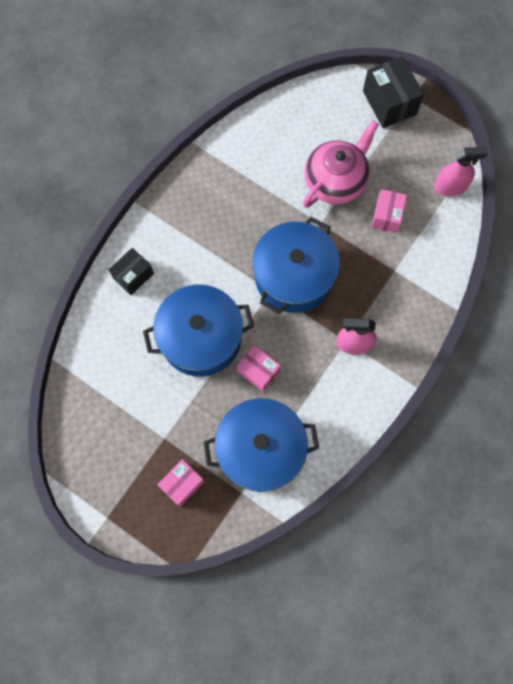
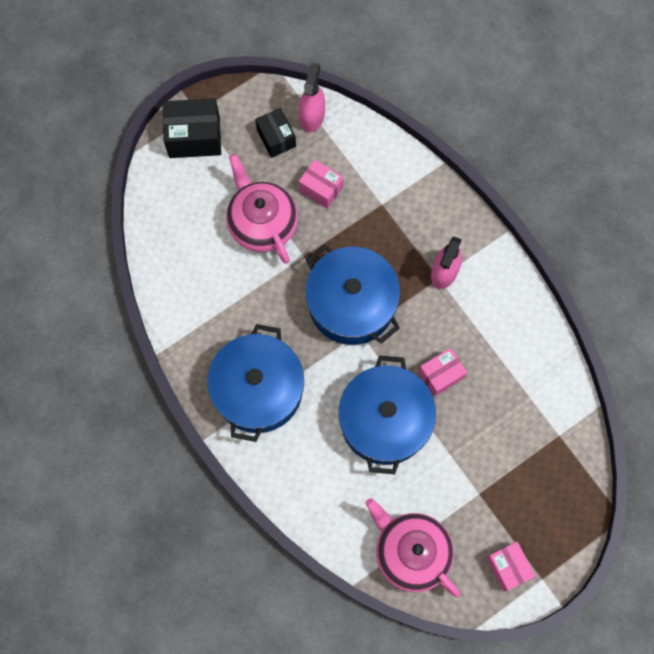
camera: 70 degrees left, 0 degrees up
(95, 397) = (411, 552): none -> pink teapot
(133, 276) = (289, 469): black box -> black box (276, 138)
(182, 484) = (532, 491): pink box -> pink box (508, 567)
(261, 449) = (522, 401): blue pot -> blue pot (258, 390)

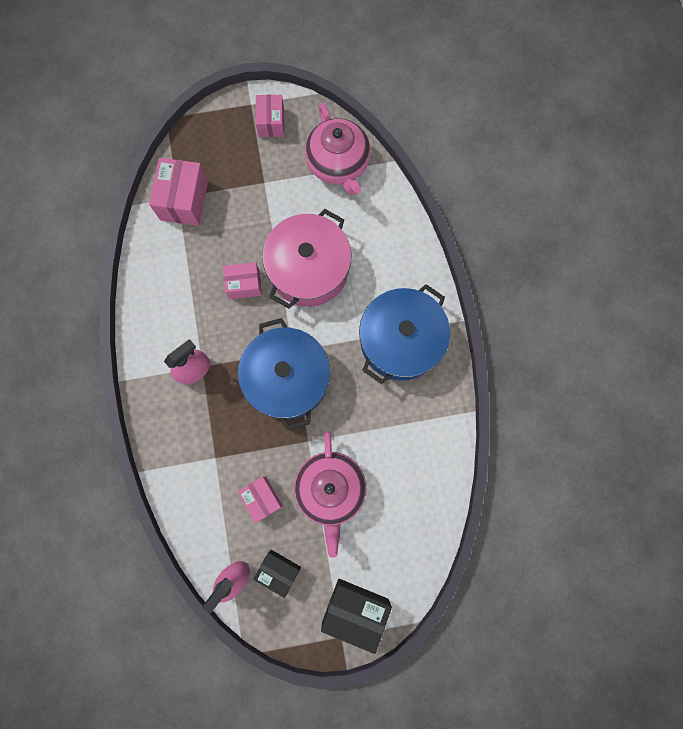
camera: 155 degrees left, 5 degrees up
(276, 138) = (279, 571): black box -> black box turned 60 degrees counterclockwise
(385, 421) = (308, 269): blue pot -> pink pot
(550, 434) = (184, 200): none -> pink box

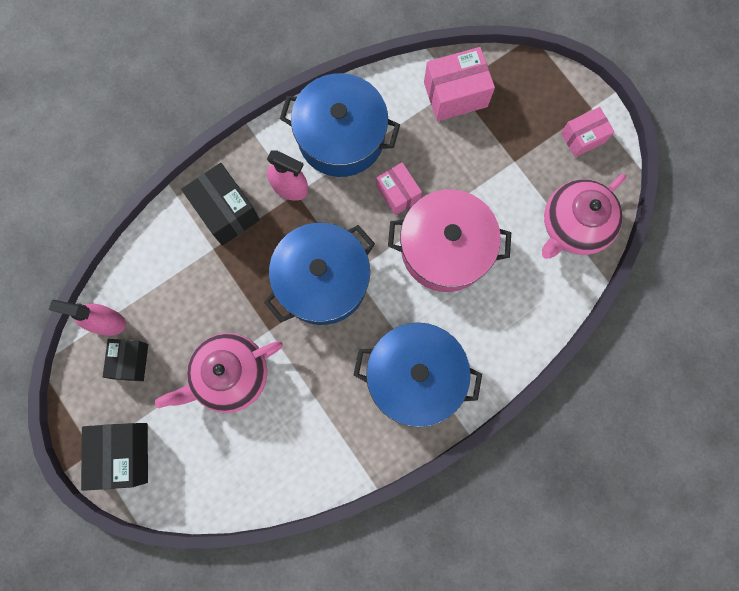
camera: 65 degrees right, 0 degrees up
(172, 308) = (341, 137): none -> blue pot
(187, 433) = (225, 211): none -> black box
(262, 498) = (193, 312): pink box -> none

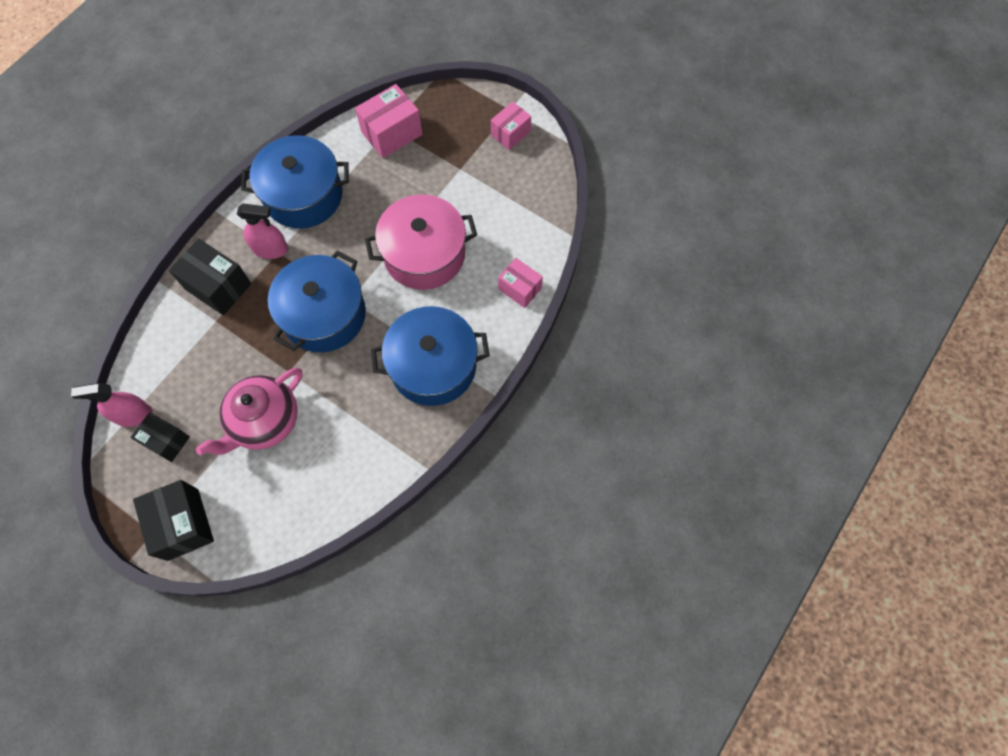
camera: 20 degrees left, 10 degrees down
(131, 361) = (166, 441): black box -> black box turned 45 degrees counterclockwise
(398, 193) = (368, 224): pink box -> pink box (520, 289)
(573, 226) = (527, 202): pink teapot -> none

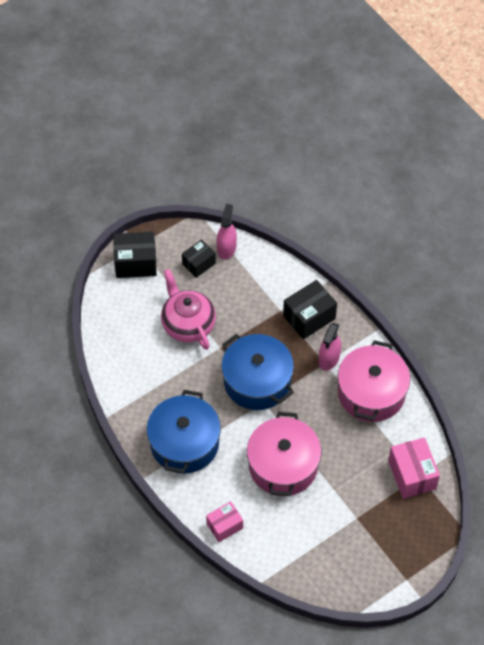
camera: 110 degrees right, 10 degrees down
(303, 195) = (371, 393): blue pot -> pink pot
(510, 133) = (379, 571): pink box -> none

